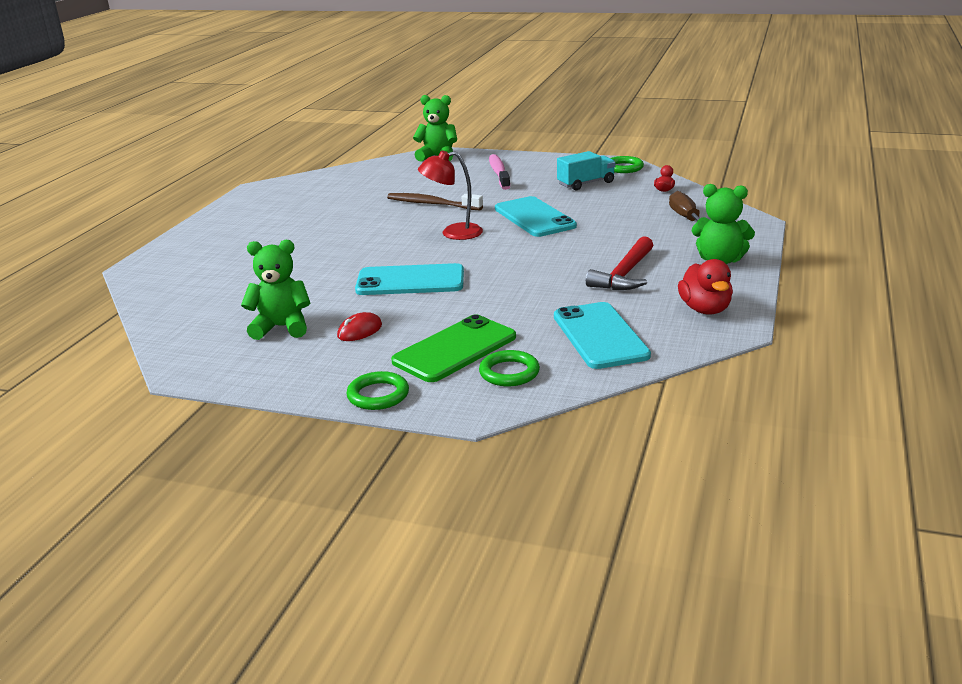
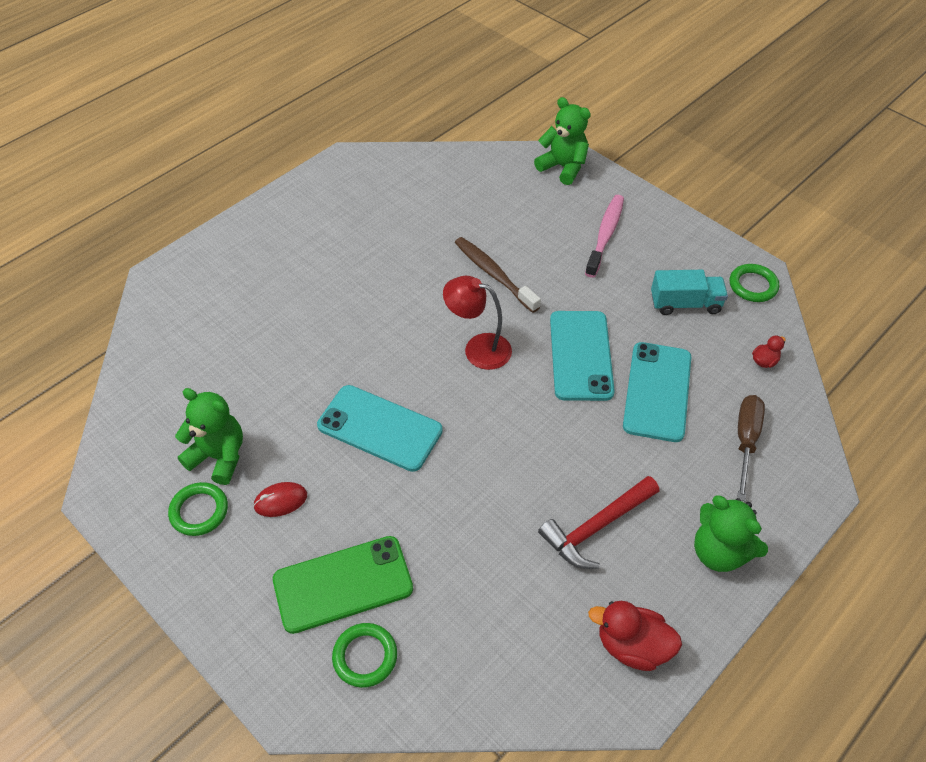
camera: 25 degrees right, 25 degrees up
(378, 395) = (231, 628): green ring -> green ring (199, 511)
(600, 336) = (492, 637): turquoise phone -> turquoise phone (657, 391)
(705, 309) = (632, 646): red duck -> red duck turned 90 degrees clockwise

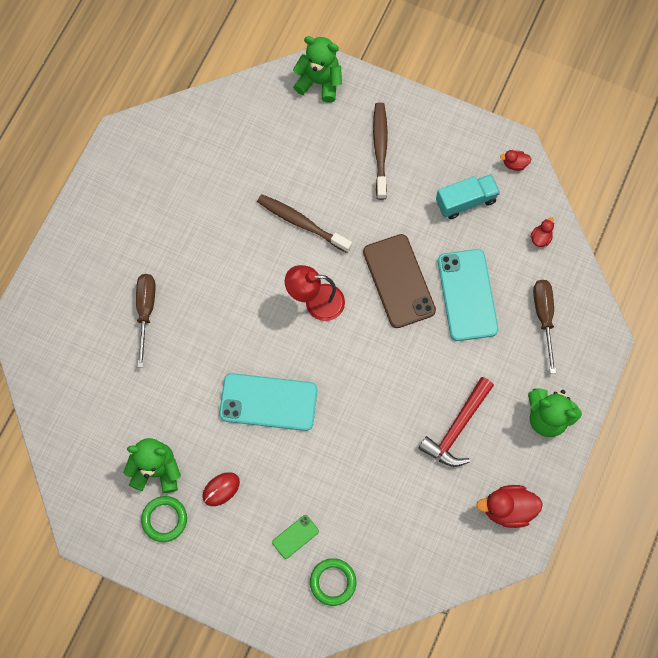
camera: 20 degrees left, 20 degrees up
(291, 305) = (146, 311): none -> brown screwdriver
(343, 584) = (295, 536): green phone -> green phone, size x0.46
(580, 355) = (398, 281): turquoise phone -> brown phone
(605, 235) = (380, 149): pink toothbrush -> brown toothbrush
(753, 285) = (514, 164): green ring -> red duck

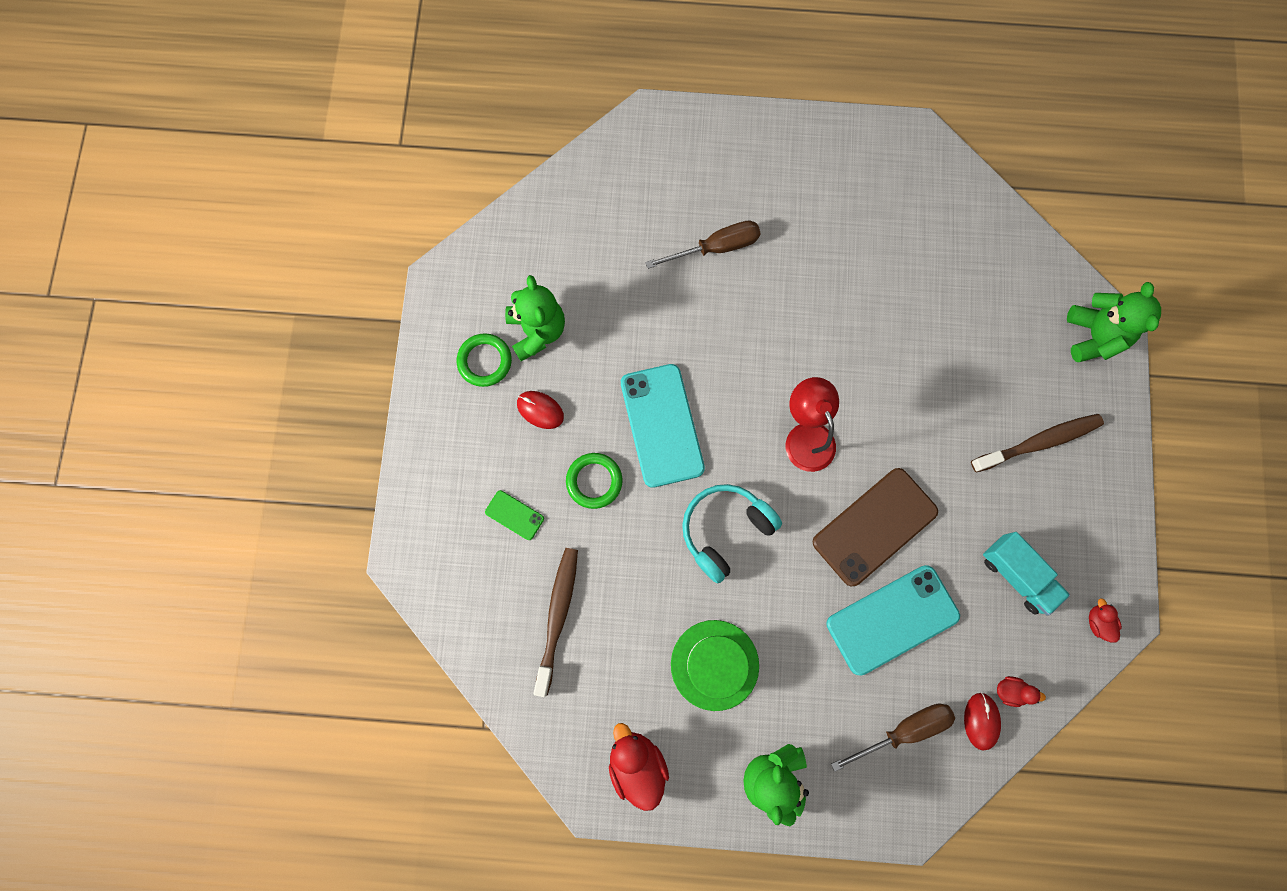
camera: 70 degrees right, 5 degrees up
(301, 223) = (899, 382): brown toothbrush -> brown toothbrush (558, 616)
(333, 582) = (476, 578): green ring -> green ring (594, 481)
(364, 385) = (725, 530): none -> turquoise headphones
(457, 428) = (714, 665): red hammer -> green hat
(554, 264) = (981, 721): none -> red mouse

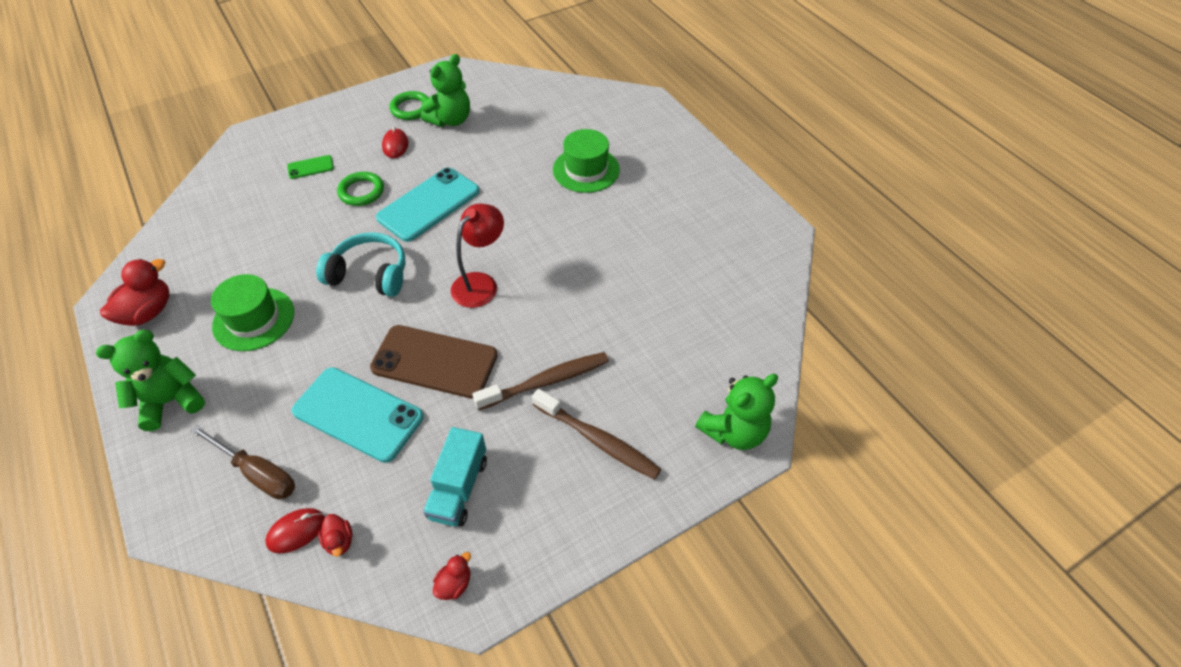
camera: 55 degrees right, 25 degrees down
(514, 515) = (310, 167): green phone -> green phone turned 75 degrees clockwise
(558, 616) = (247, 219): brown toothbrush -> brown toothbrush (546, 381)
(716, 248) = (586, 170): brown screwdriver -> green hat

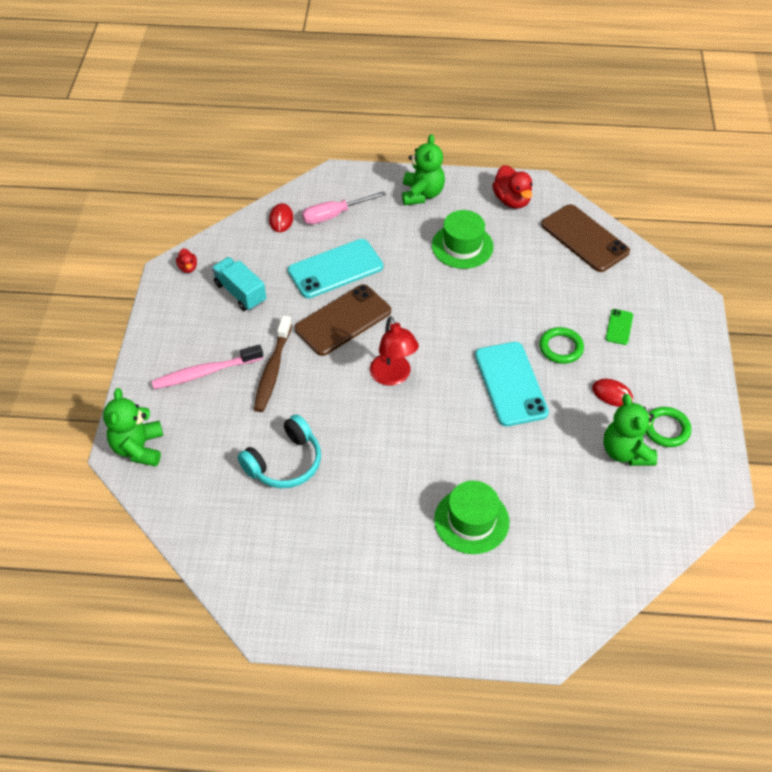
camera: 125 degrees right, 0 degrees up
(191, 231) = (584, 238): none -> brown phone
(257, 473) = (334, 215): brown screwdriver -> pink screwdriver
(339, 541) = (258, 233): red duck -> none
(370, 274) = (457, 318): turquoise headphones -> turquoise headphones (285, 462)
(598, 440) = (205, 372): brown toothbrush -> pink toothbrush

